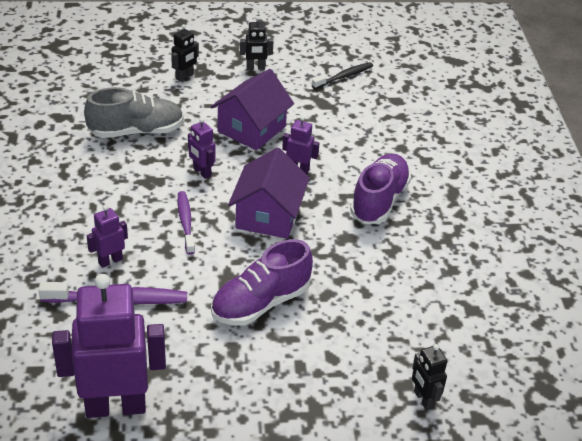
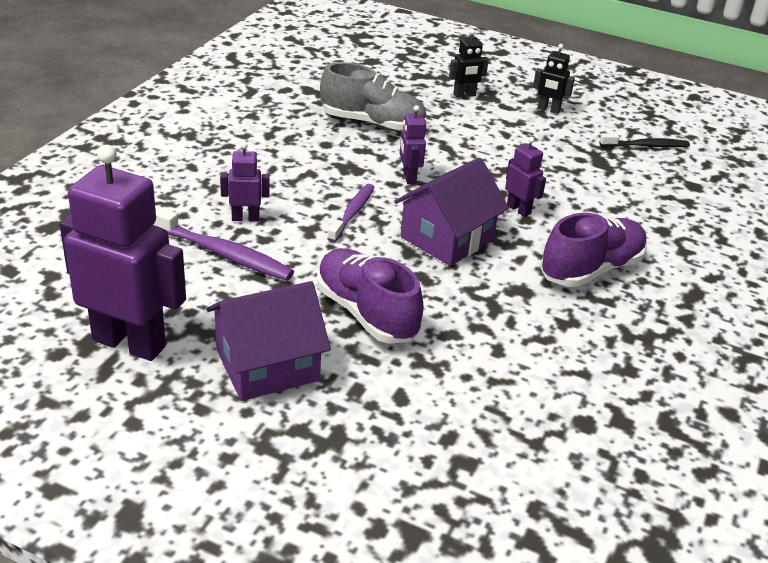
camera: 30 degrees right, 5 degrees down
(251, 129) = (497, 158): purple house -> purple house (267, 365)
(260, 303) = (366, 313): purple shoe -> purple shoe turned 60 degrees clockwise
(423, 399) = (476, 487): black robot -> none

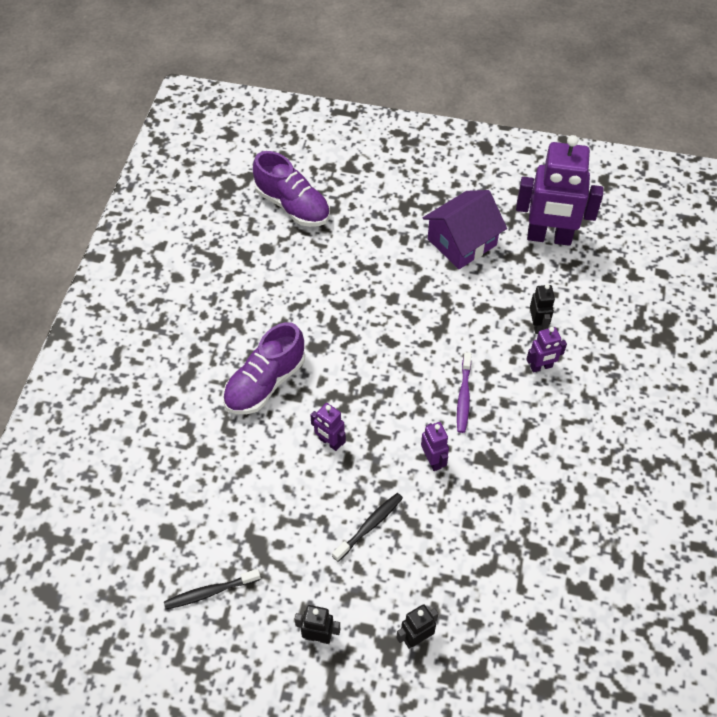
camera: 170 degrees right, 20 degrees up
(222, 253) = (537, 325): purple toothbrush -> black robot
(366, 313) = (418, 297): purple shoe -> purple shoe (292, 205)
(373, 123) = (494, 541): grey shoe -> none
(447, 238) = (381, 388): purple house -> none
(488, 152) = (370, 526): none -> black toothbrush

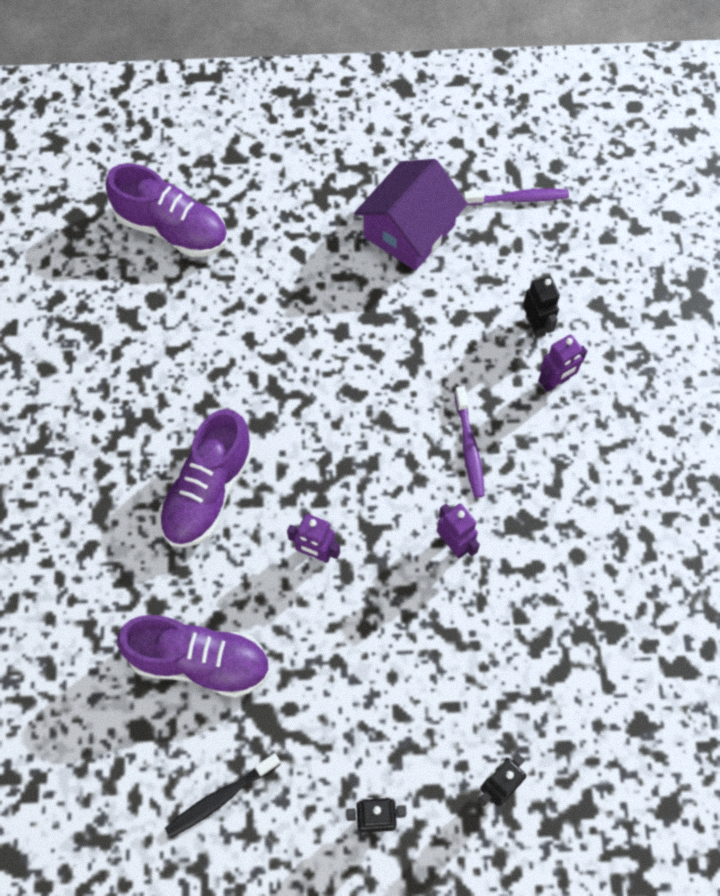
camera: 15 degrees left, 10 degrees up
(224, 495) = (200, 661): none -> purple shoe
(370, 526) = (399, 653): black toothbrush -> none
(549, 237) = (518, 199): purple robot -> purple toothbrush

